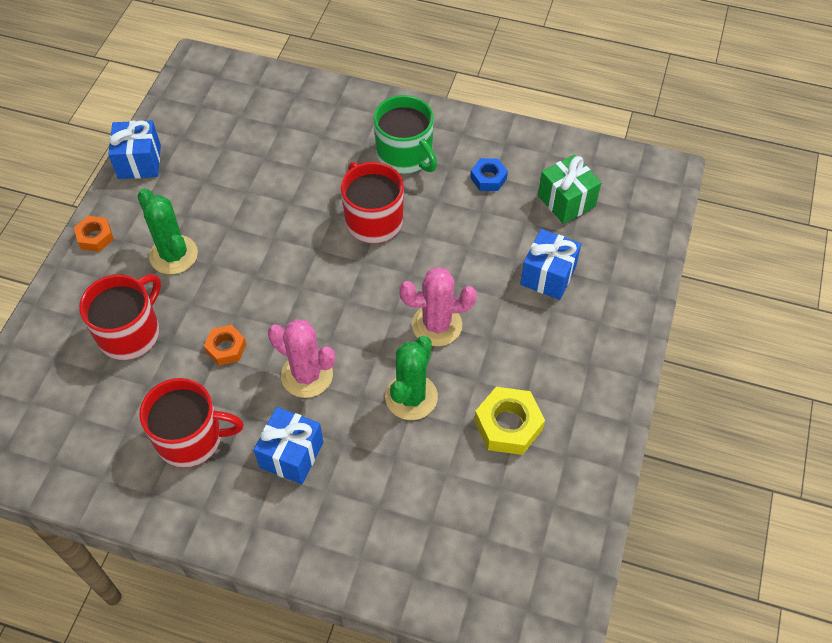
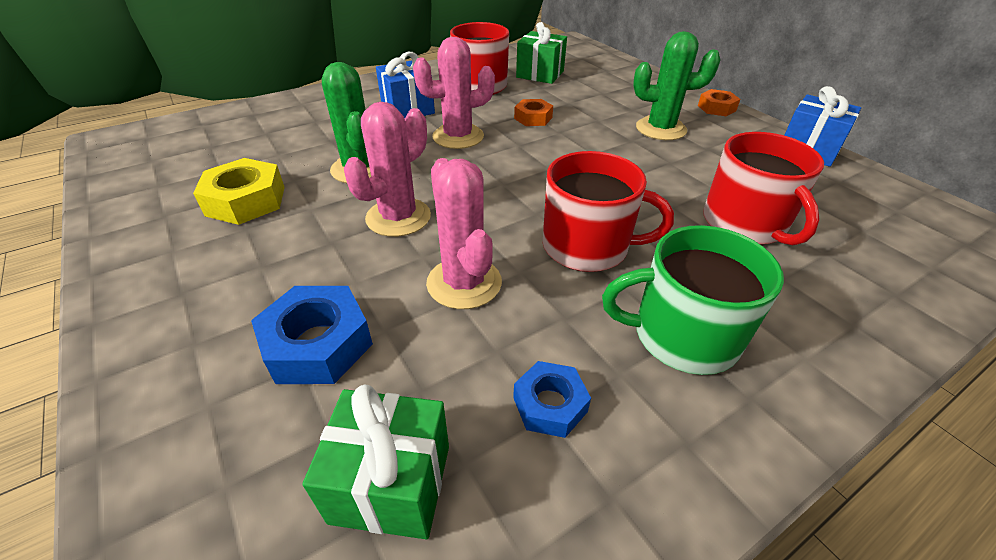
camera: 130 degrees right, 15 degrees down
(113, 409) = (540, 74): none -> green gift
(130, 332) = (597, 94): red mug -> red mug (745, 224)
(455, 252) = (464, 283): none -> pink cactus
(548, 275) = (318, 344): blue gift -> blue nut

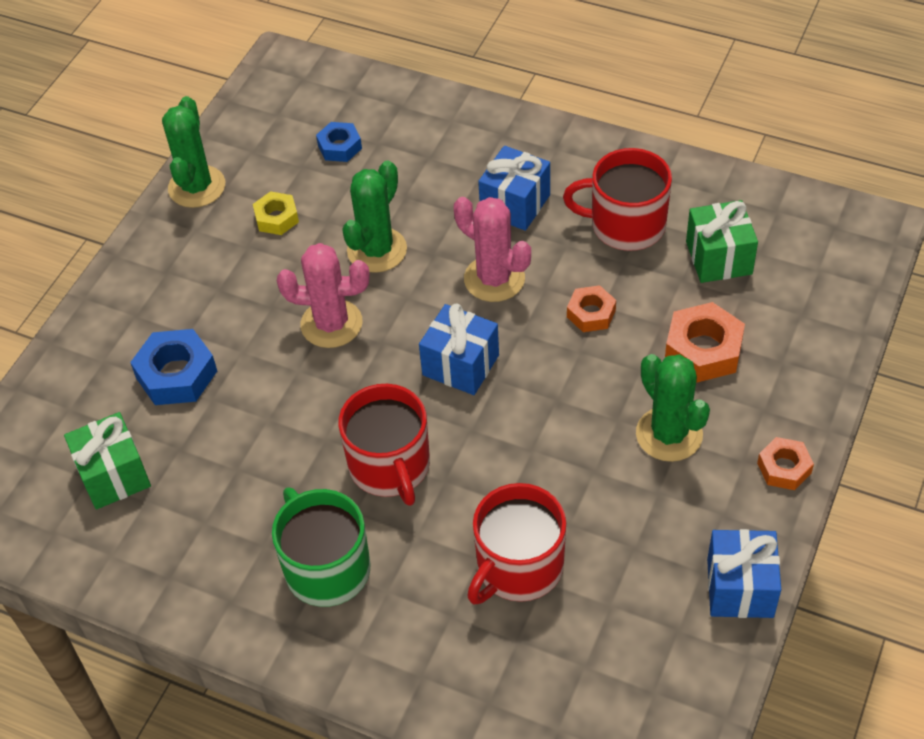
camera: 60 degrees right, 10 degrees up
(129, 229) = (197, 187): none -> green cactus
(246, 201) = (276, 218): yellow nut -> yellow nut, size x0.62
(464, 283) = (287, 413): pink cactus -> none
(518, 176) = (460, 365): none -> blue gift
(550, 404) = (212, 519): blue nut -> blue nut (339, 147)
(603, 99) = (703, 350): none -> orange nut

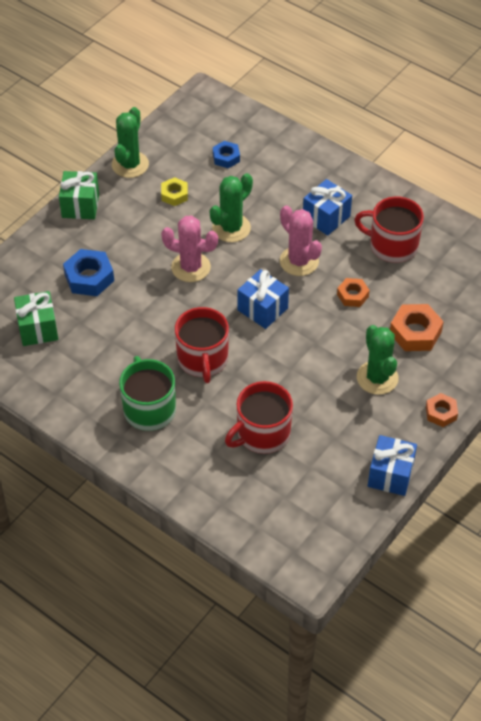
camera: 10 degrees right, 0 degrees up
(719, 258) = (444, 278): green gift -> green gift (80, 205)

